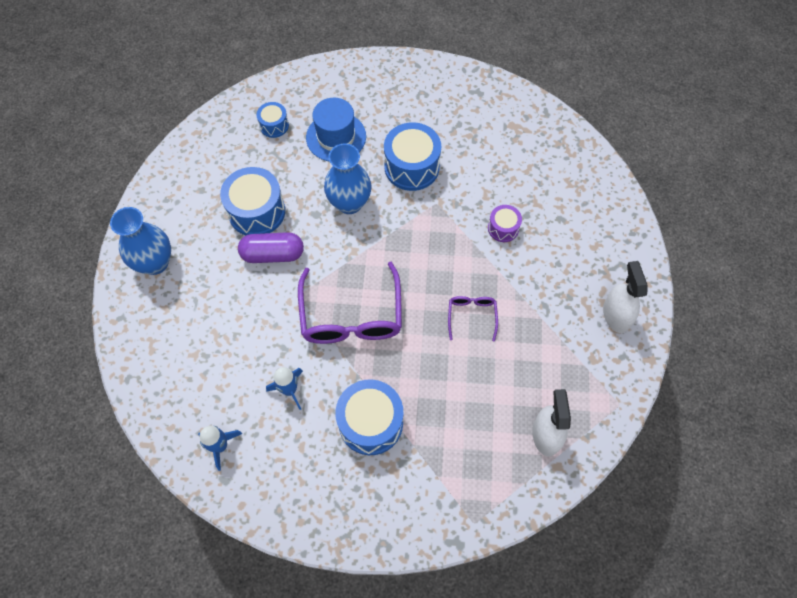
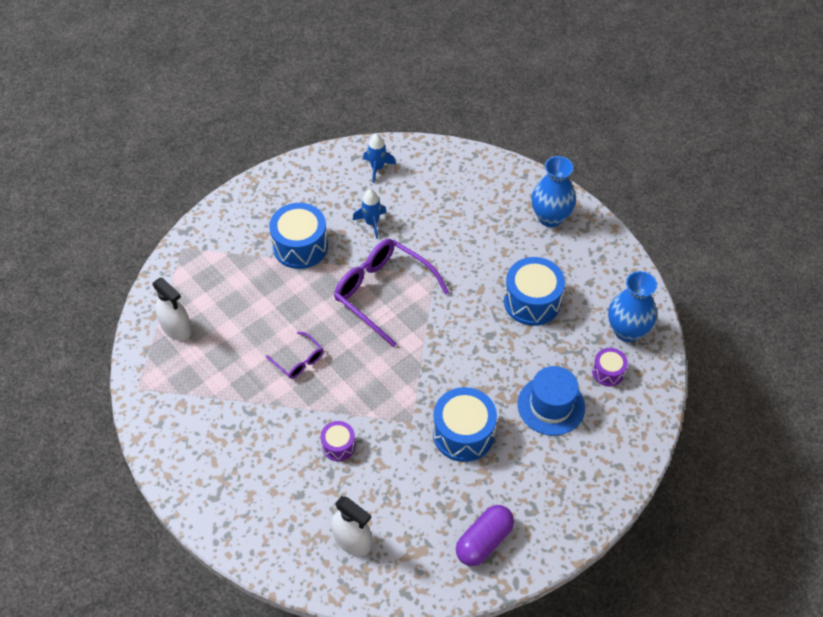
camera: 135 degrees right, 10 degrees down
(273, 254) = (483, 285): purple capsule -> purple capsule (484, 541)
(274, 125) = (608, 372): blue drum -> purple drum
(349, 203) = (476, 364): blue vase -> blue vase (627, 331)
(616, 315) = (189, 451): white spray bottle -> white spray bottle (352, 540)

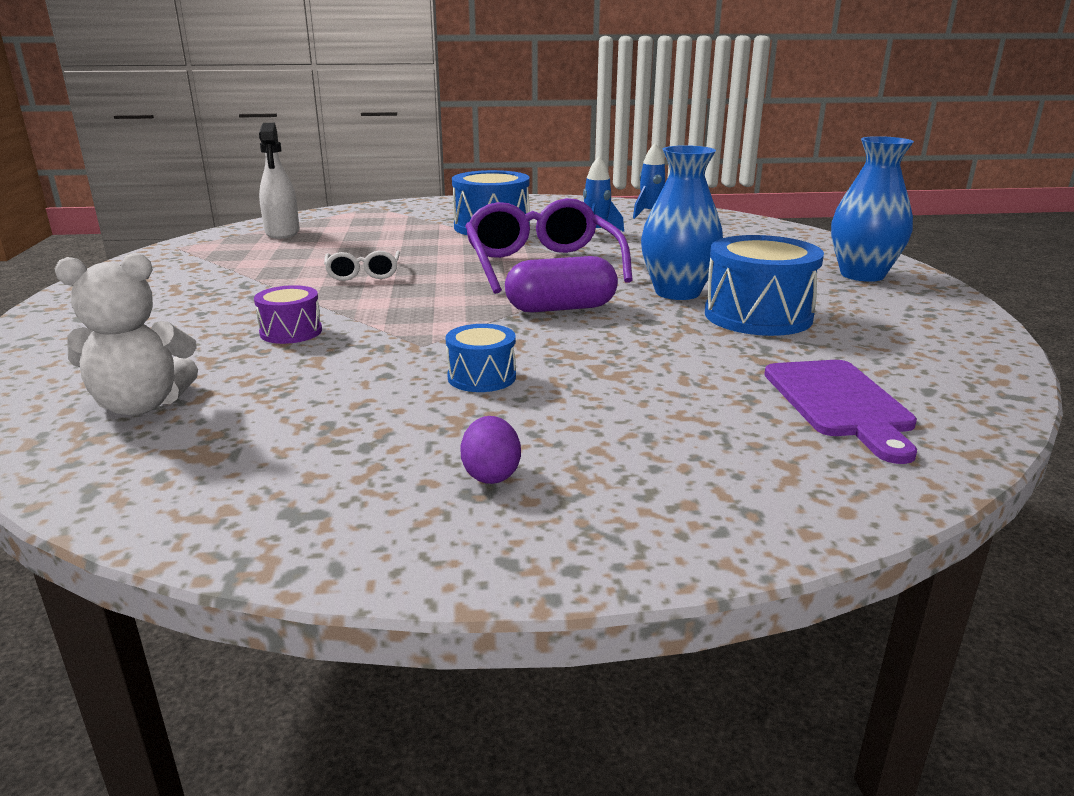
camera: 35 degrees right, 30 degrees down
(299, 360) = (363, 274): purple glasses -> white glasses
(352, 540) = (141, 405): white spray bottle -> white teddy bear
(463, 433) = (482, 377): blue drum -> blue drum, size x0.54
(484, 541) = (327, 491): purple capsule -> purple capsule (561, 308)
(527, 497) = (491, 474): none -> purple egg
(551, 405) = (678, 400): blue hat -> none
(608, 372) = (839, 403): purple drum -> purple cutting board
(627, 331) = (923, 378): blue vase -> blue vase (677, 292)

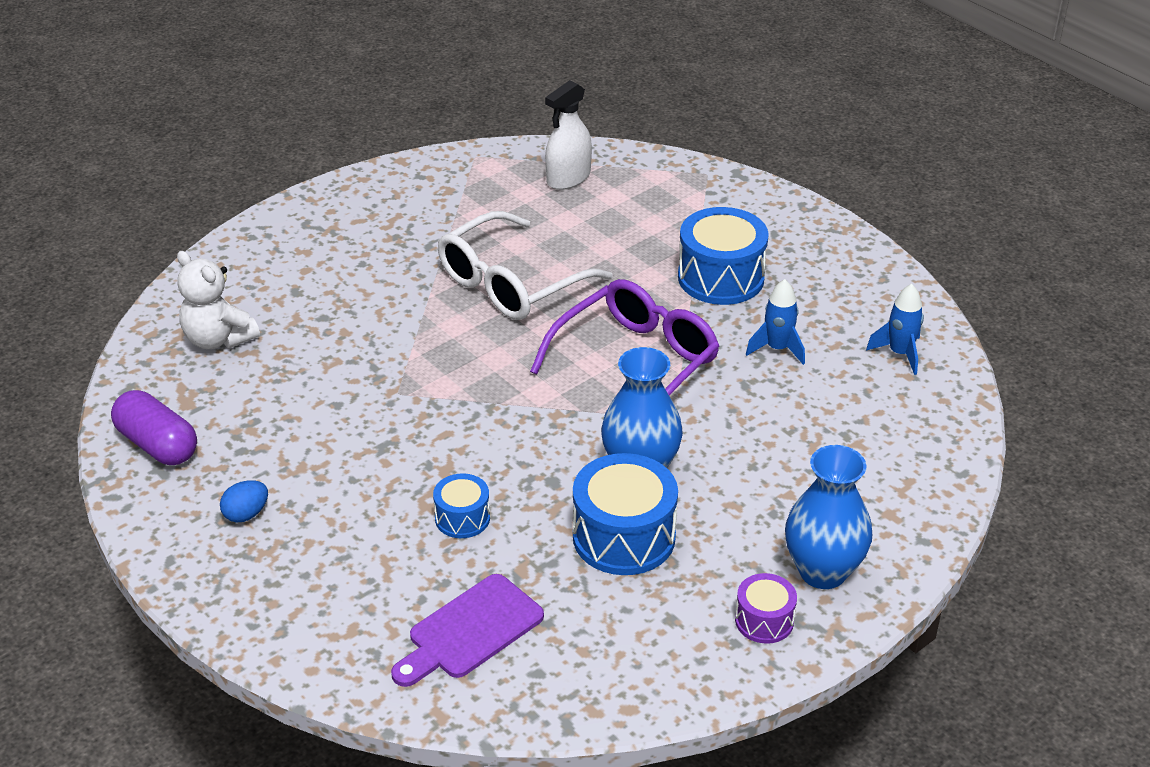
camera: 55 degrees right, 15 degrees up
(291, 332) = (366, 323): purple drum -> purple drum (764, 620)
(363, 274) = (511, 283): white glasses -> white glasses, size x2.06
(482, 377) = (369, 447): blue drum -> blue drum (462, 518)
(491, 474) = (246, 514): purple egg -> blue egg
(561, 308) = (534, 423): purple capsule -> purple capsule (157, 445)

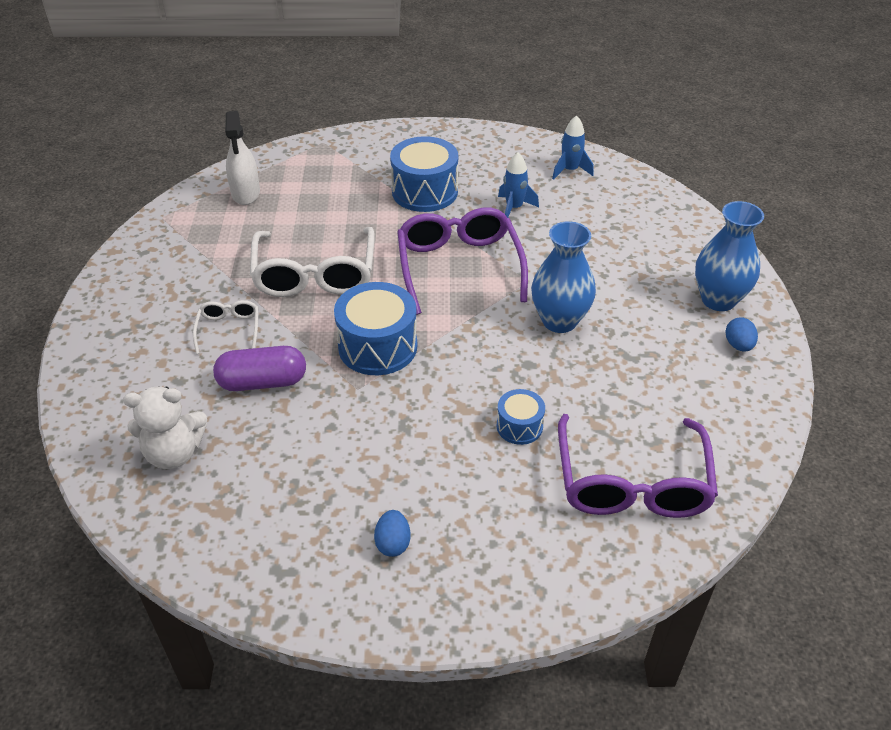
camera: 50 degrees left, 5 degrees up
(157, 445) = (252, 557): purple capsule -> purple capsule (262, 382)
(384, 280) = (229, 329): none -> white glasses
(470, 631) = (632, 483): purple cutting board -> purple glasses
(624, 537) = (612, 362): blue drum -> blue drum (378, 346)
(764, 620) = (738, 345): purple drum -> blue egg

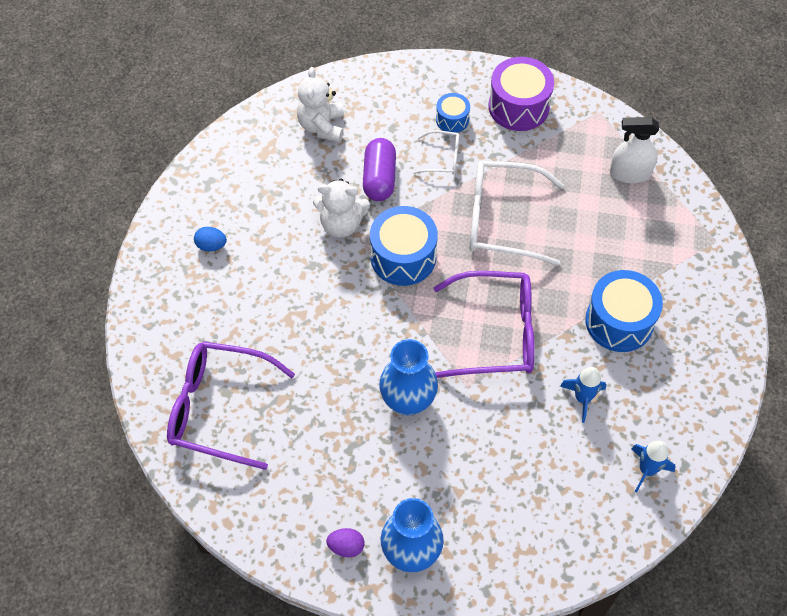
camera: 100 degrees right, 15 degrees up
(150, 275) = (518, 106): none -> purple drum
(337, 408) = (341, 224): none -> white teddy bear
(519, 426) = (294, 343): blue drum -> blue drum (452, 119)
(738, 345) = (346, 546): blue egg -> purple egg

